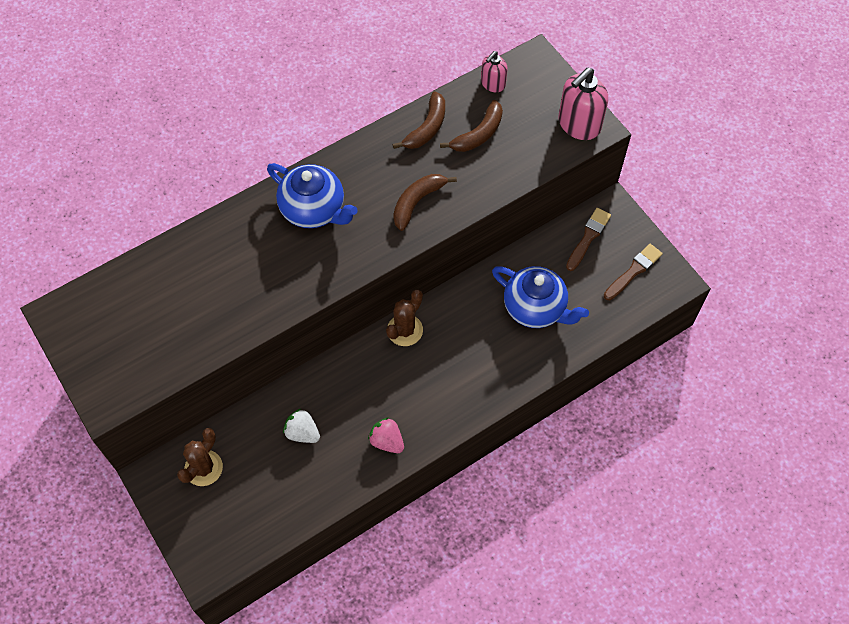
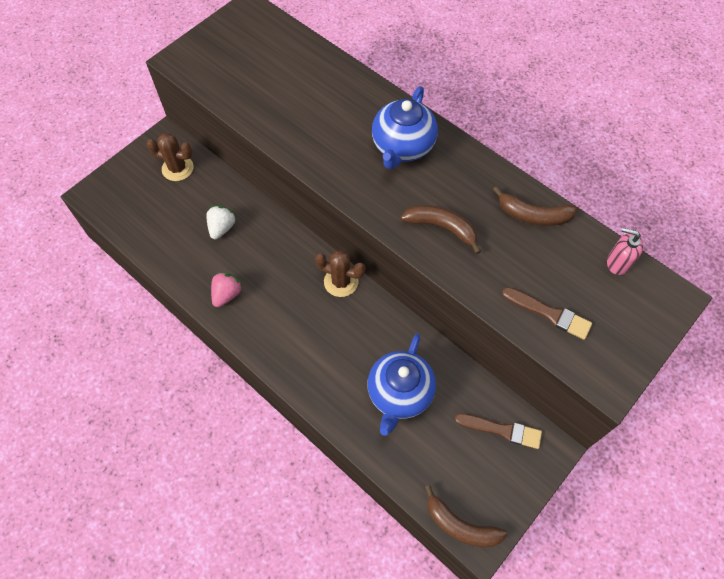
camera: 75 degrees right, 0 degrees up
(478, 134) = (546, 263): brown banana -> brown banana (460, 525)
(579, 124) = (605, 362): pink soap dispenser -> none
(633, 271) = (477, 488): brown brush -> brown brush (549, 314)

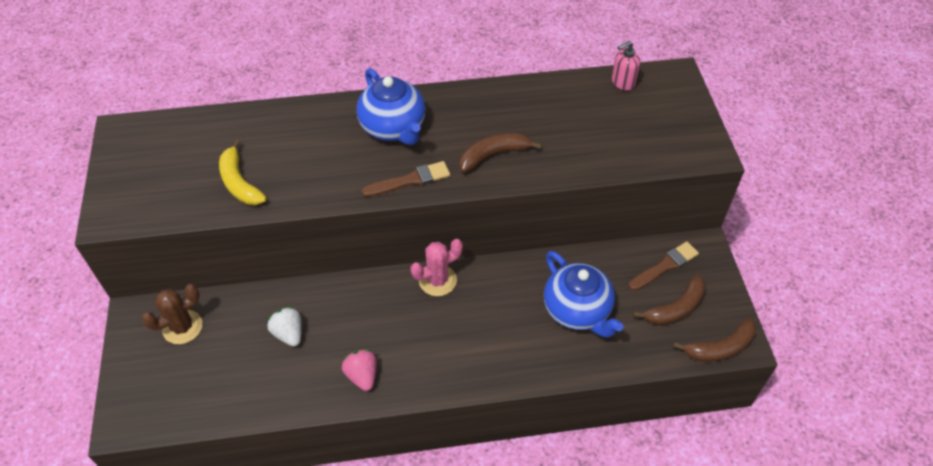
camera: 50 degrees left, 10 degrees down
(267, 100) = (239, 182): none -> yellow banana
(341, 281) = (437, 280): brown cactus -> pink cactus
(533, 215) = (538, 97): brown banana -> brown banana (675, 308)
(549, 314) = (627, 146): brown brush -> brown brush (410, 180)

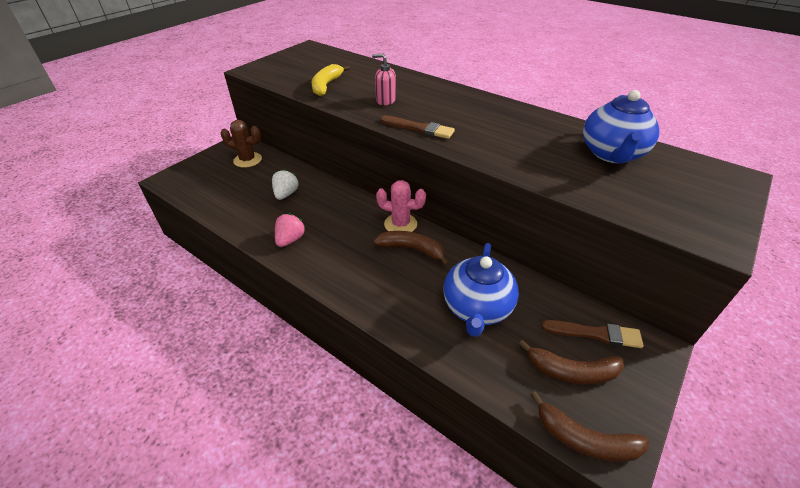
camera: 45 degrees right, 10 degrees down
(394, 128) = (446, 103): blue teapot -> blue teapot (611, 154)
(493, 155) = (497, 144): brown banana -> brown banana (412, 249)
(622, 82) = (670, 157): pink soap dispenser -> pink soap dispenser (385, 101)

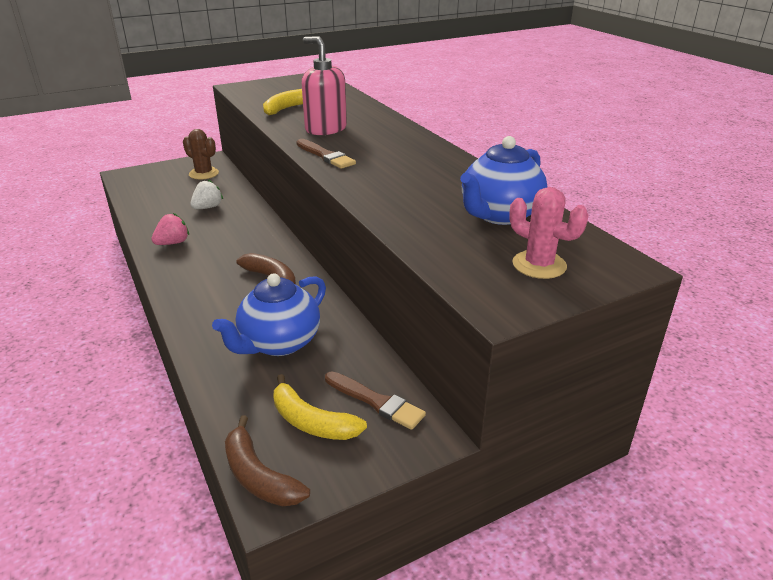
camera: 25 degrees right, 10 degrees down
(385, 101) = (325, 129): pink soap dispenser -> pink soap dispenser, size x1.72
(400, 224) = (285, 256): pink cactus -> pink cactus (539, 265)
(571, 371) = (311, 421): brown banana -> yellow banana

